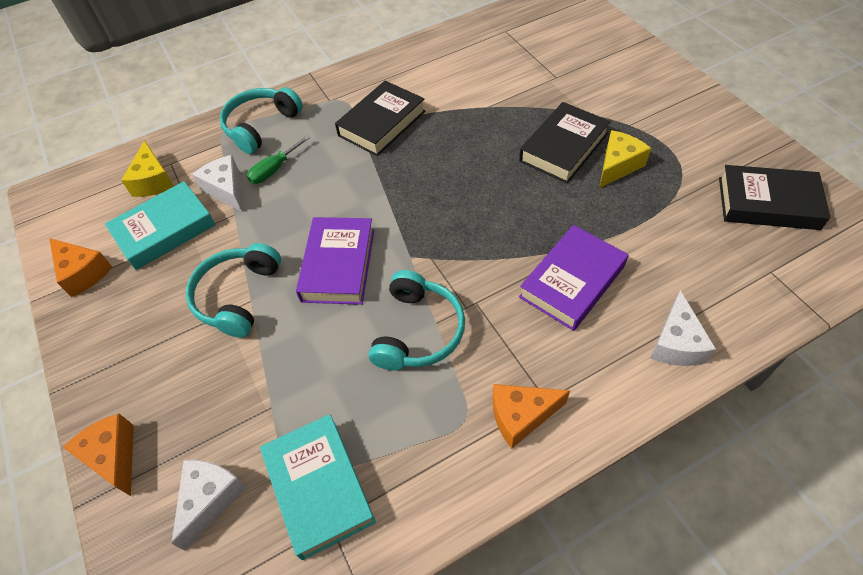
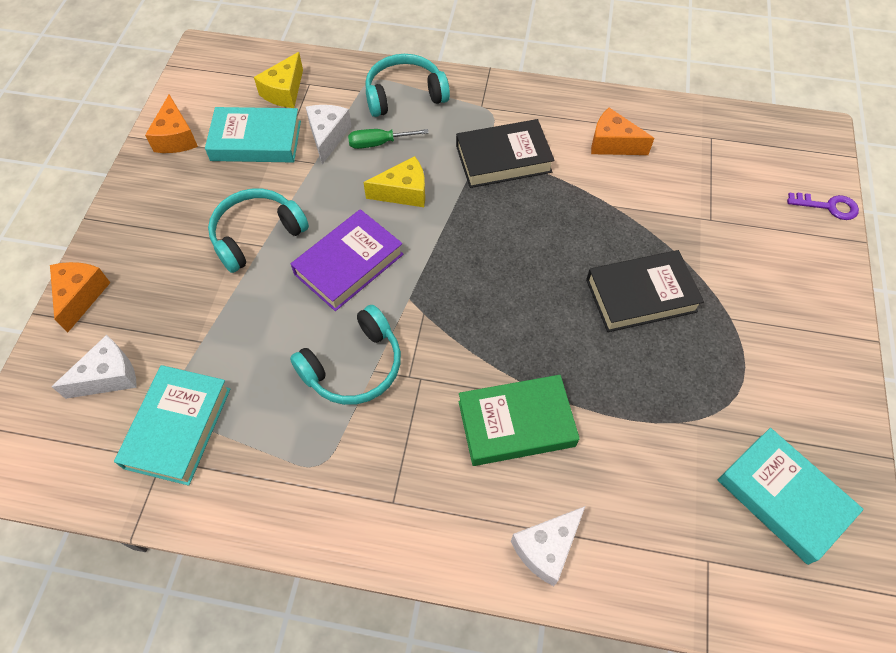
camera: 35 degrees right, 5 degrees up
(521, 416) = (361, 498): orange cheese -> orange cheese (612, 144)
(572, 281) = (516, 423): purple book -> green book
(614, 29) = (828, 206): none -> purple key
(618, 166) = (673, 350): yellow cheese -> yellow cheese (403, 192)
(768, 203) = (783, 497): black book -> turquoise book

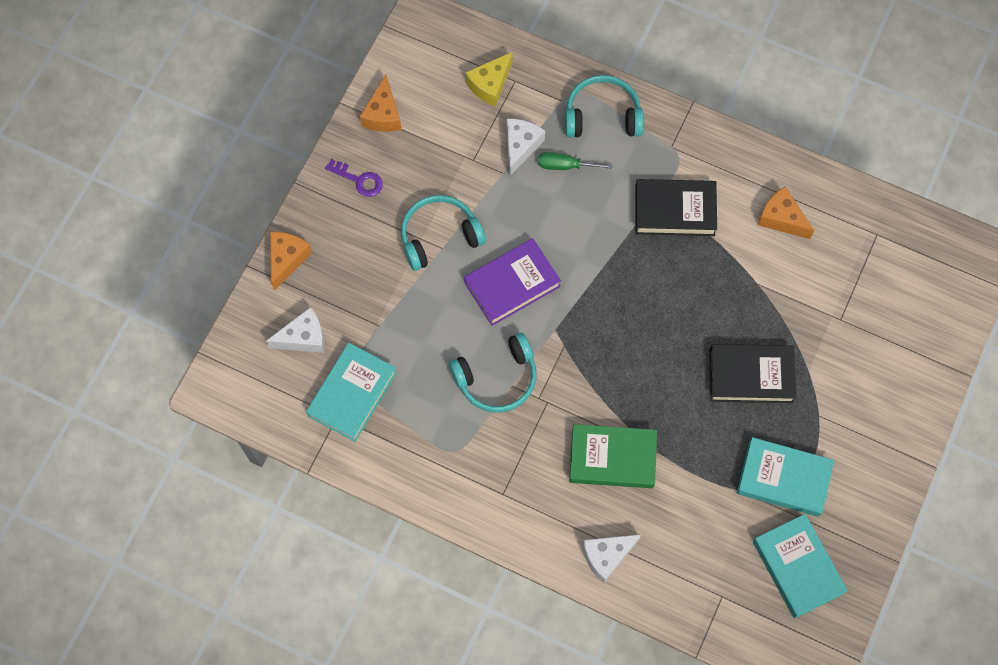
camera: 15 degrees right, 10 degrees up
(256, 141) = (454, 136): turquoise book -> turquoise book (783, 479)
(403, 192) = (575, 224): yellow cheese -> none
(828, 206) = (953, 333): purple key -> purple key (359, 180)

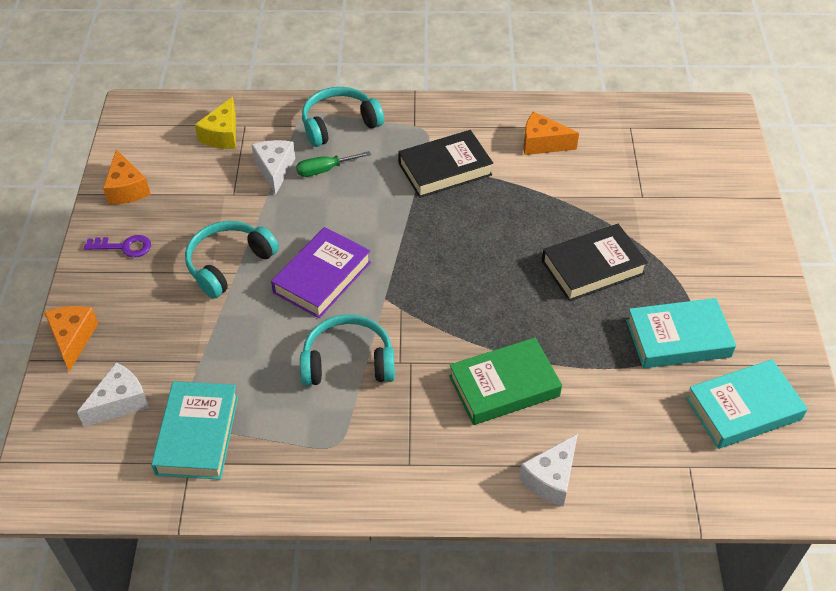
camera: 25 degrees left, 20 degrees down
(497, 378) = (348, 361): turquoise headphones -> turquoise headphones turned 135 degrees counterclockwise
(798, 567) = (743, 408): turquoise book -> turquoise book turned 60 degrees counterclockwise

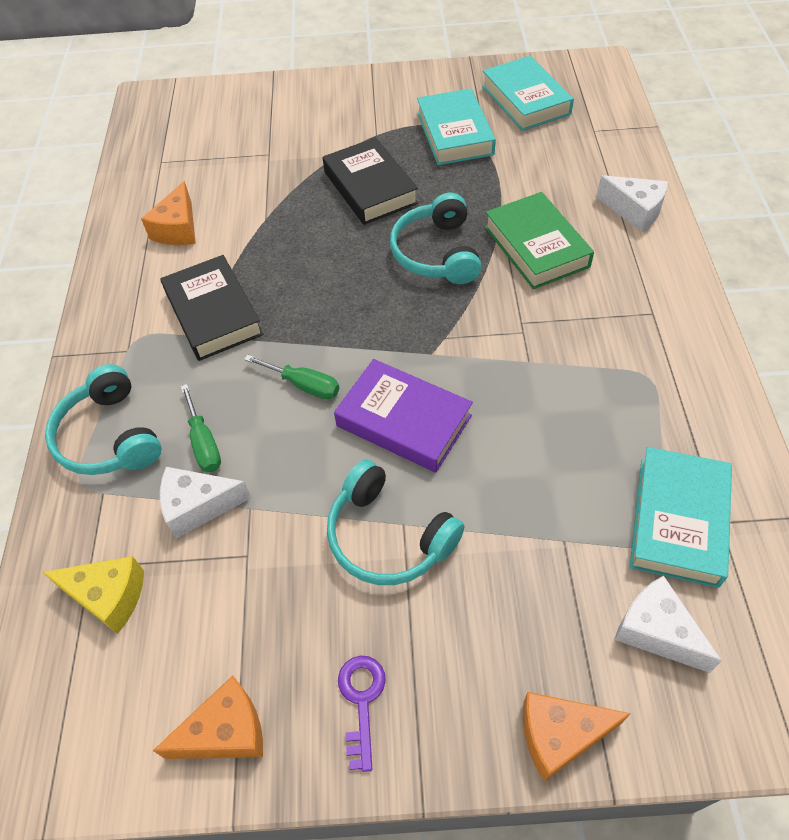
camera: 90 degrees left, 5 degrees up
(198, 434) = (678, 520): turquoise book -> turquoise book turned 75 degrees counterclockwise
(348, 361) = (532, 379): turquoise headphones -> turquoise headphones (436, 253)
(366, 221) = (304, 385): none -> green screwdriver

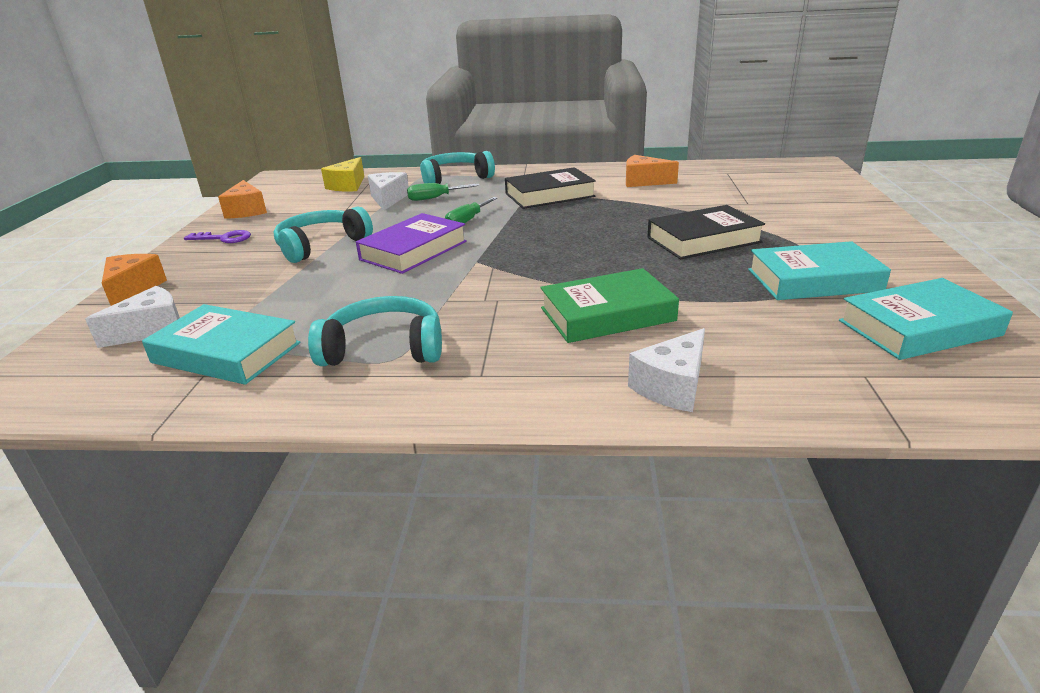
camera: 95 degrees right, 25 degrees down
(436, 253) = (604, 266): turquoise headphones -> turquoise headphones (384, 348)

